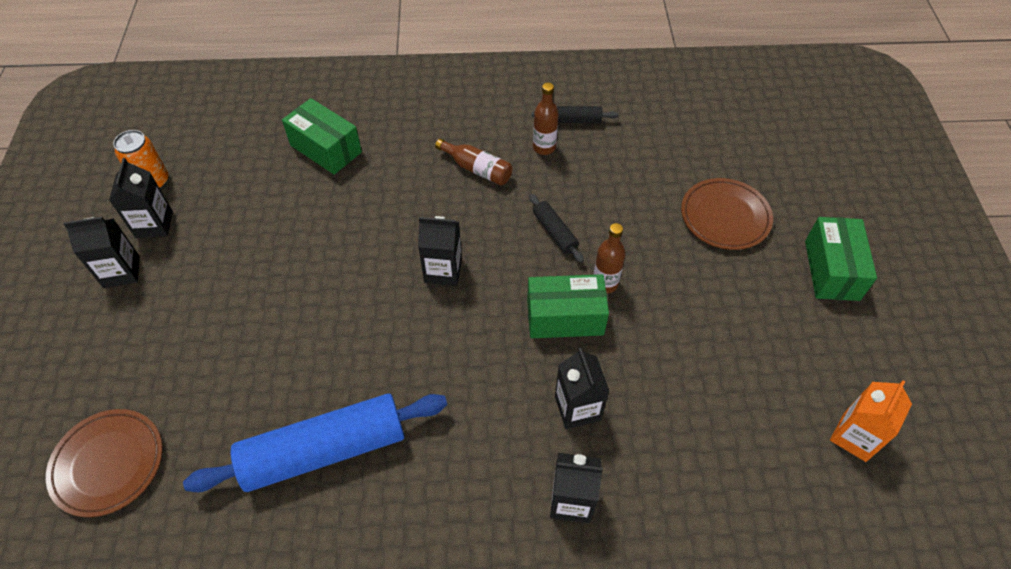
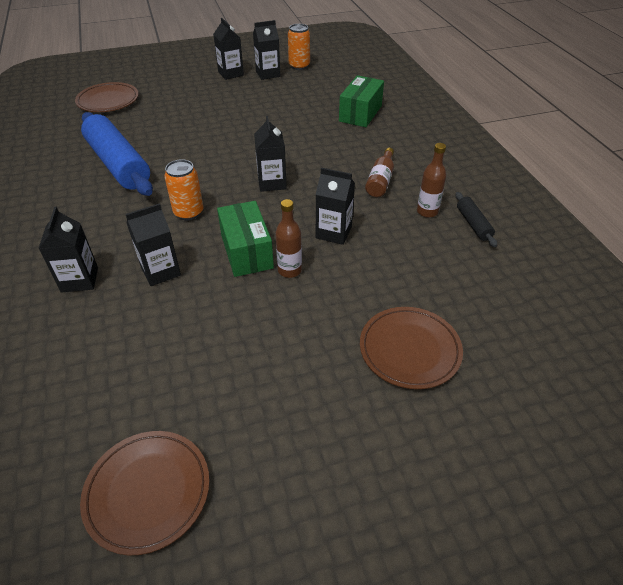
camera: 75 degrees right, 10 degrees down
(474, 368) = (188, 212): none -> orange can
(555, 232) = (333, 232): black rolling pin -> black carton
(831, 270) = (376, 461): green box -> none
(854, 436) = (148, 492): orange carton -> brown plate

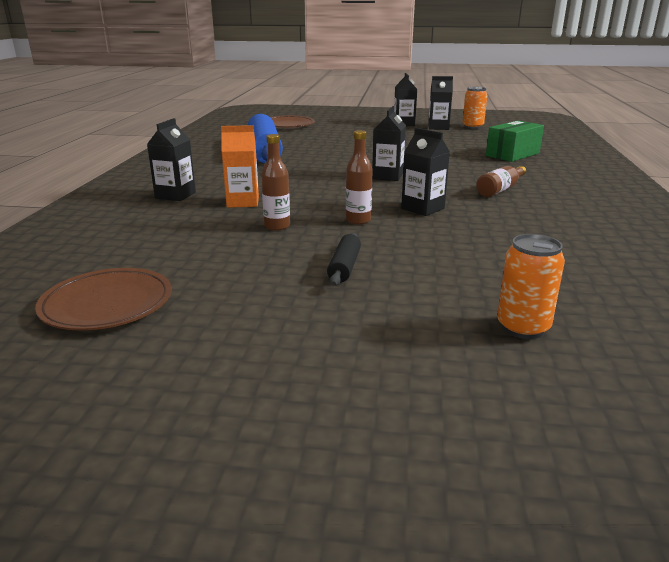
camera: 25 degrees right, 20 degrees down
(160, 271) = (243, 202): black carton -> orange carton
(188, 212) = (297, 179): orange can -> orange can (522, 327)
(246, 251) = (328, 205): green box -> none
(409, 350) = (440, 285): brown plate -> none
(427, 211) = (537, 213): brown bottle -> brown bottle (277, 226)
(473, 224) = (587, 227): black rolling pin -> black rolling pin (344, 267)

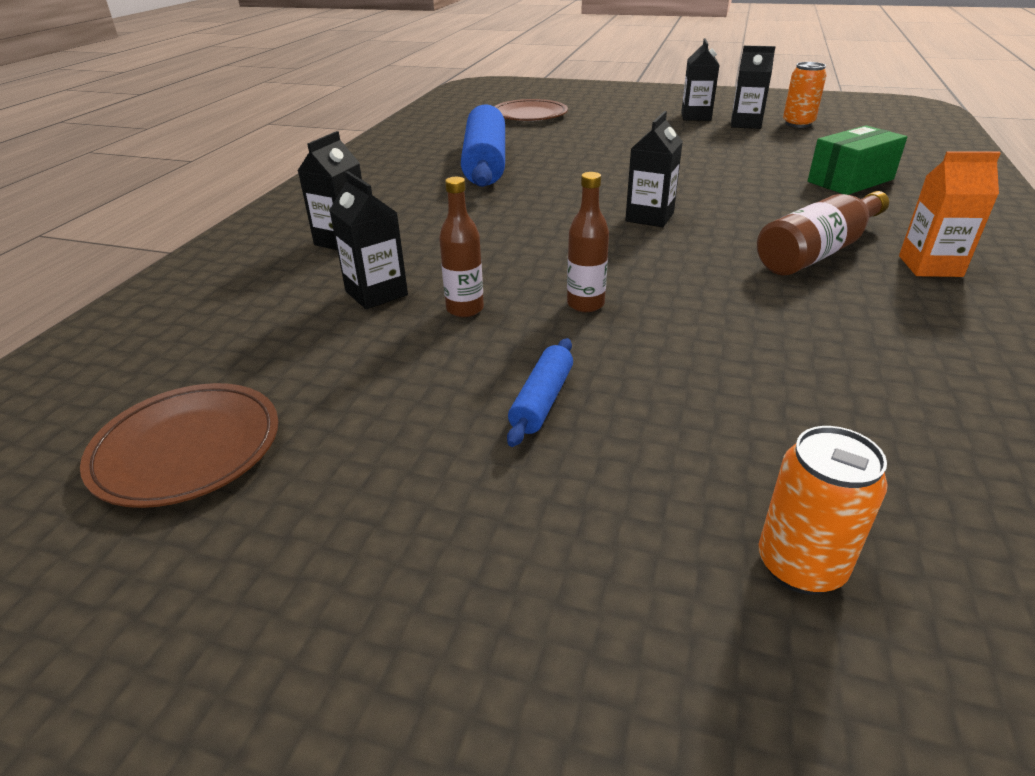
camera: 10 degrees right, 10 degrees up
(243, 202) = (430, 258): orange carton -> orange carton (930, 266)
(344, 267) = (542, 400): black rolling pin -> blue rolling pin
(422, 208) = (688, 285): black carton -> black carton (376, 293)
(500, 189) = (818, 252): brown bottle -> brown bottle, size x1.54

